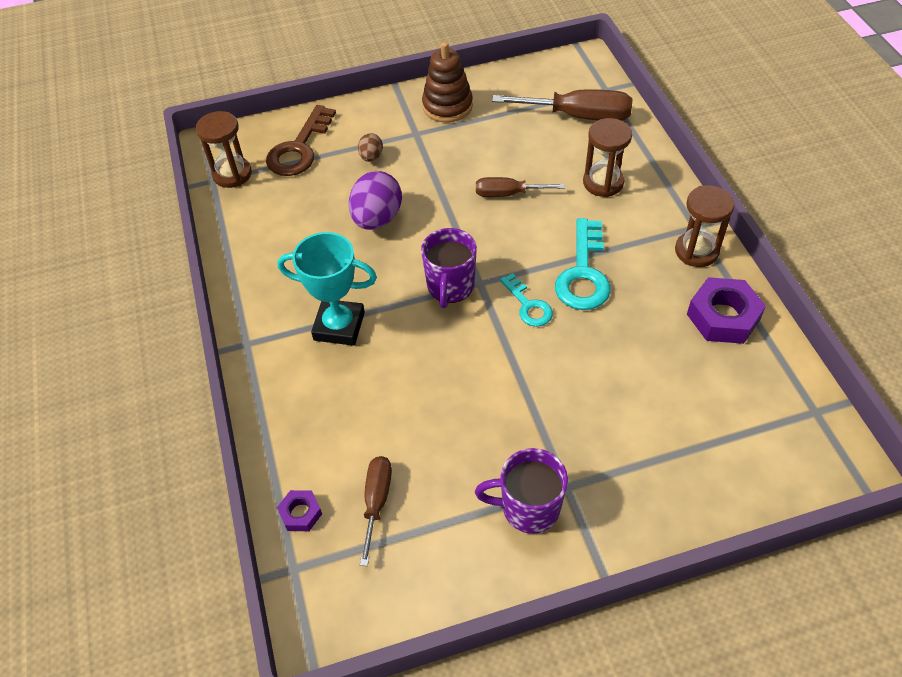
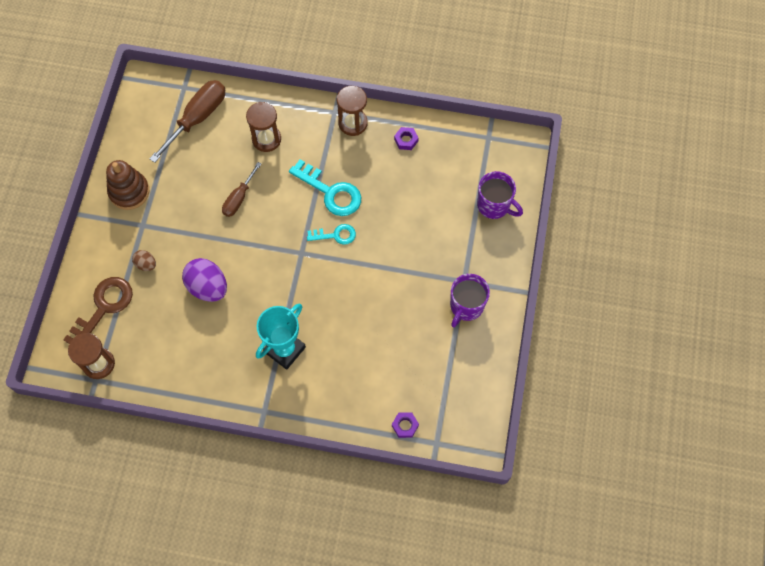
camera: 65 degrees left, 15 degrees up
(299, 148) = (103, 308): brown key -> brown key turned 105 degrees counterclockwise
(376, 502) = (420, 382): brown screwdriver -> none
(450, 287) = (294, 271): purple mug -> purple mug (494, 205)
(723, 317) = (406, 140): purple nut -> purple nut, size x0.53

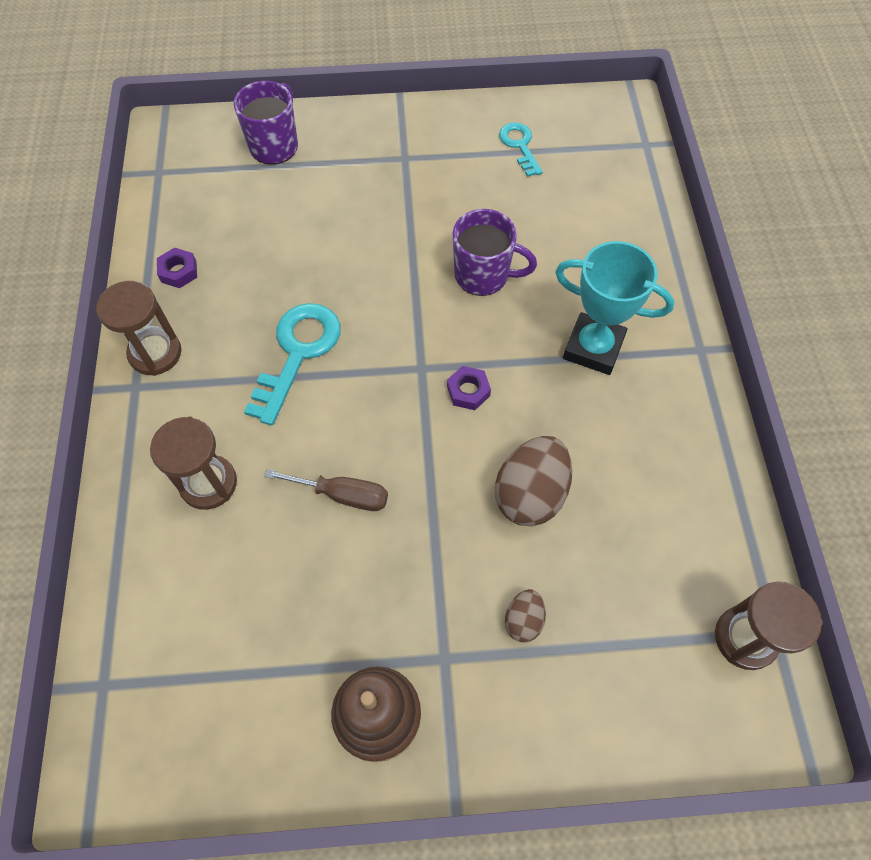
camera: 105 degrees left, 5 degrees down
(103, 308) = (637, 671): brown key -> none
(198, 118) = (177, 629): brown screwdriver -> none
(208, 287) = (530, 494): purple egg -> brown egg
(335, 235) = (375, 327): turquoise key -> turquoise key (519, 146)
(405, 426) = (639, 180): purple nut -> purple nut (468, 391)
(466, 306) = (442, 149): purple mug -> purple mug (483, 275)

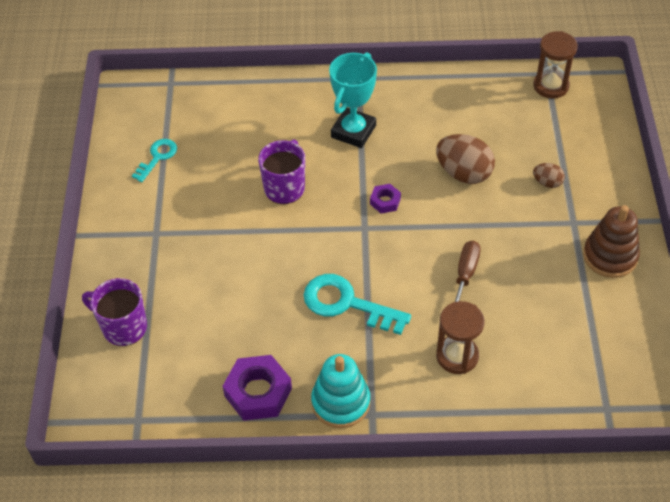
camera: 85 degrees left, 10 degrees down
(155, 353) = (340, 402): brown hourglass -> turquoise stacking toy
(178, 271) = (258, 392): purple nut -> purple nut, size x1.90
(519, 146) = (157, 157): turquoise key -> turquoise key turned 135 degrees clockwise

